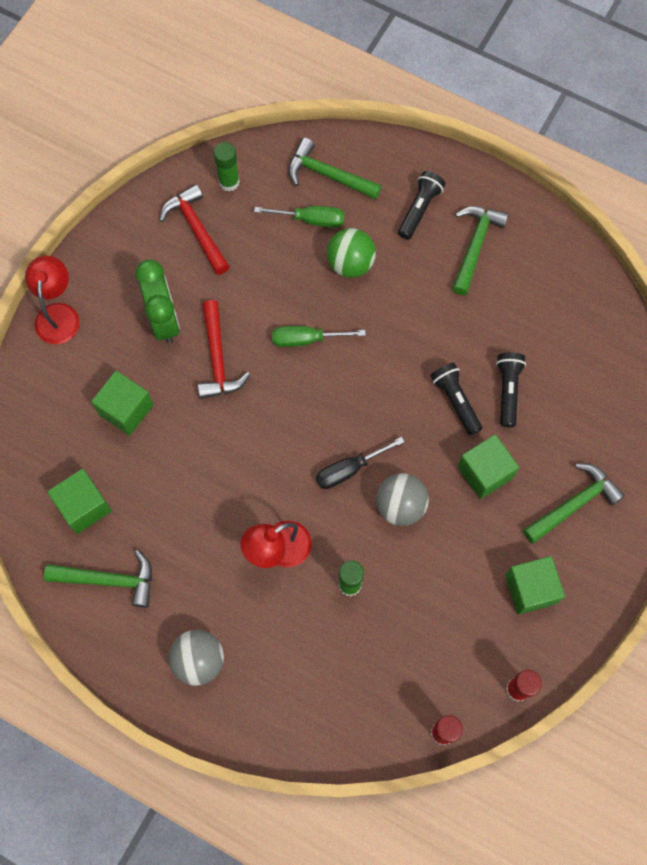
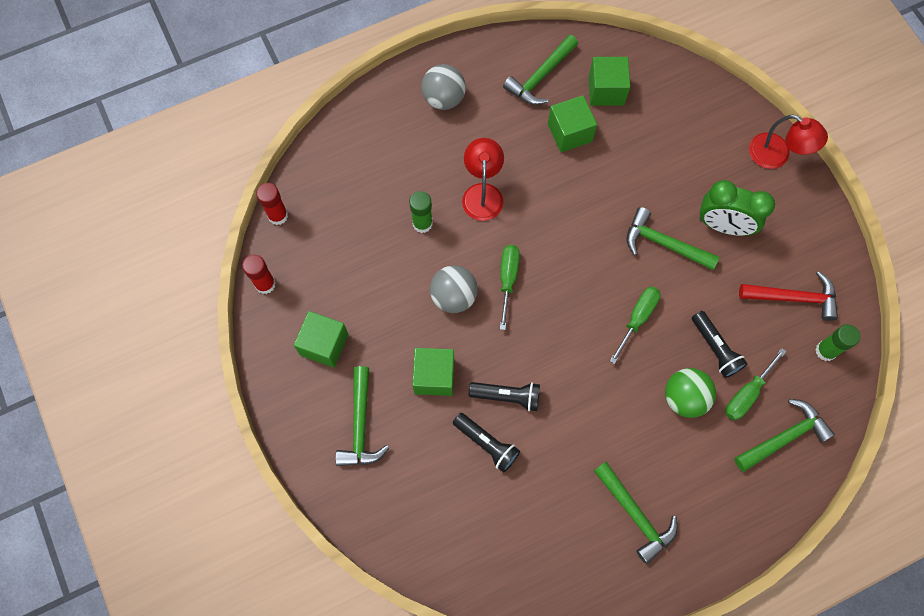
camera: 125 degrees right, 0 degrees up
(126, 410) = (663, 157): green cube -> green cube (569, 132)
(218, 358) = (664, 244): red hammer -> green hammer
(349, 469) = (508, 280): black screwdriver -> green screwdriver
(419, 209) = (701, 492): black flashlight -> black flashlight (715, 348)

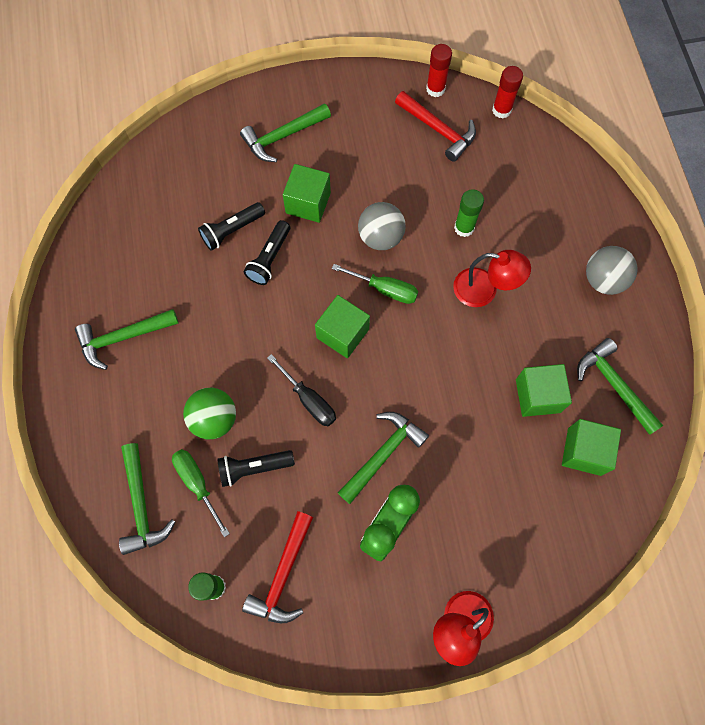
camera: 105 degrees right, 0 degrees up
(315, 271) = (438, 130): none -> red hammer
(324, 344) = (365, 123): green cube -> green cube (342, 333)
(360, 425) = (283, 136): green hammer -> green hammer turned 45 degrees counterclockwise
(637, 319) = (308, 399): green screwdriver -> black screwdriver

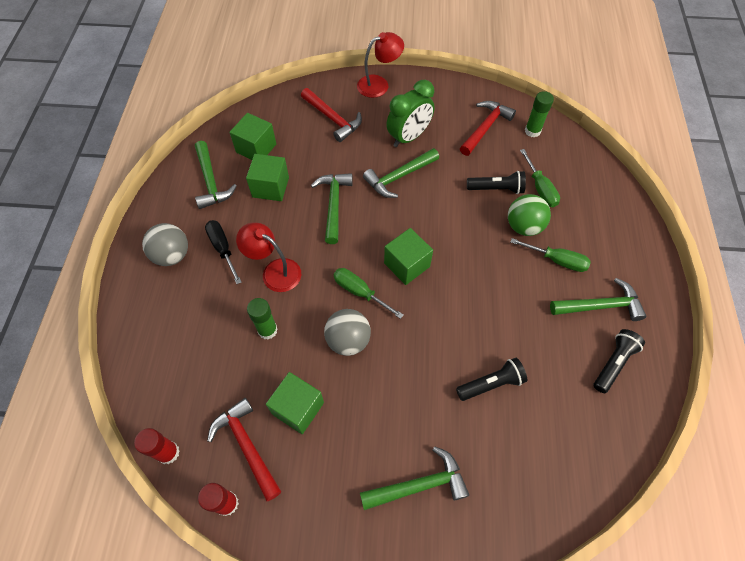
camera: 165 degrees left, 10 degrees down
(141, 505) = (582, 185): green hammer -> green hammer (333, 205)
(172, 382) = (556, 260): none -> green screwdriver
(269, 258) = (458, 346): black flashlight -> black flashlight (613, 363)
(308, 203) = (409, 394): green cube -> green cube (298, 408)
(308, 399) = (446, 223): black screwdriver -> black screwdriver (223, 249)
(503, 532) = (332, 119): none -> red hammer

